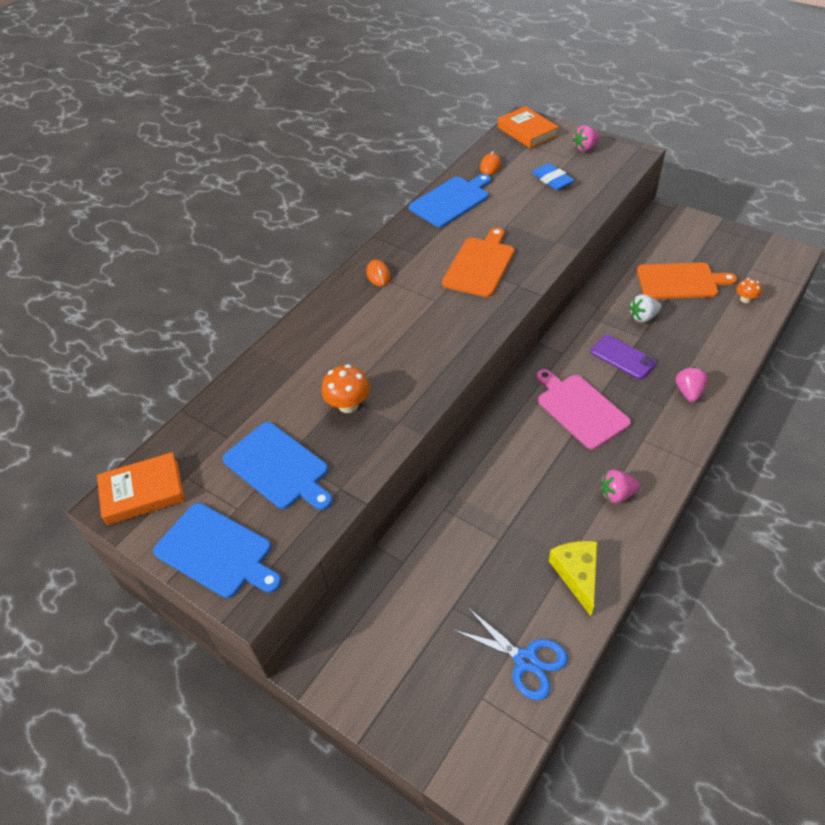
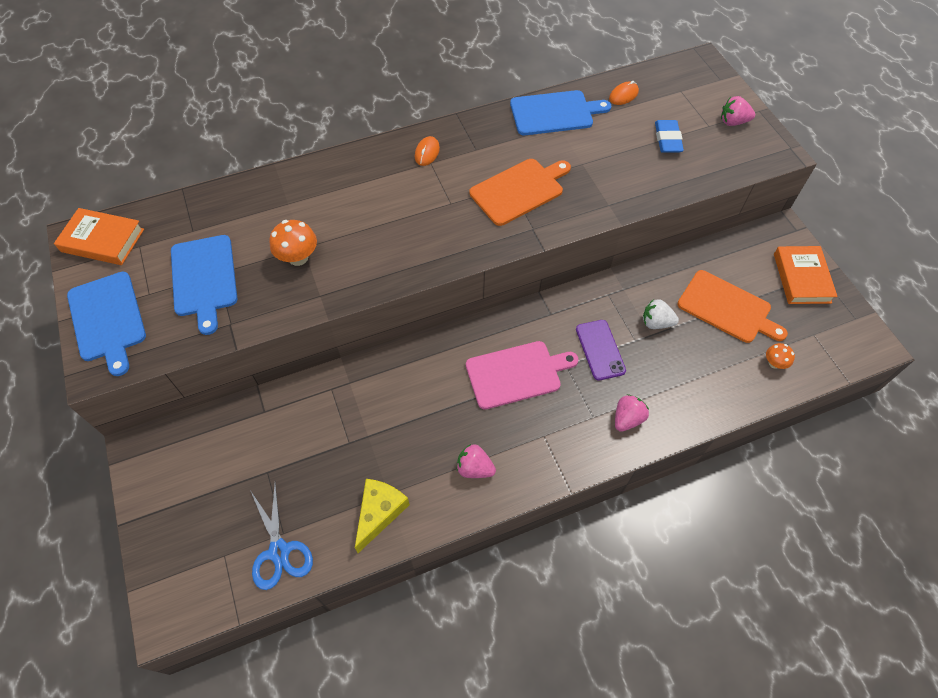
camera: 30 degrees right, 10 degrees up
(527, 132) = (693, 76): orange book -> orange book (801, 278)
(580, 409) = (516, 374): pink cutting board -> pink cutting board turned 75 degrees clockwise

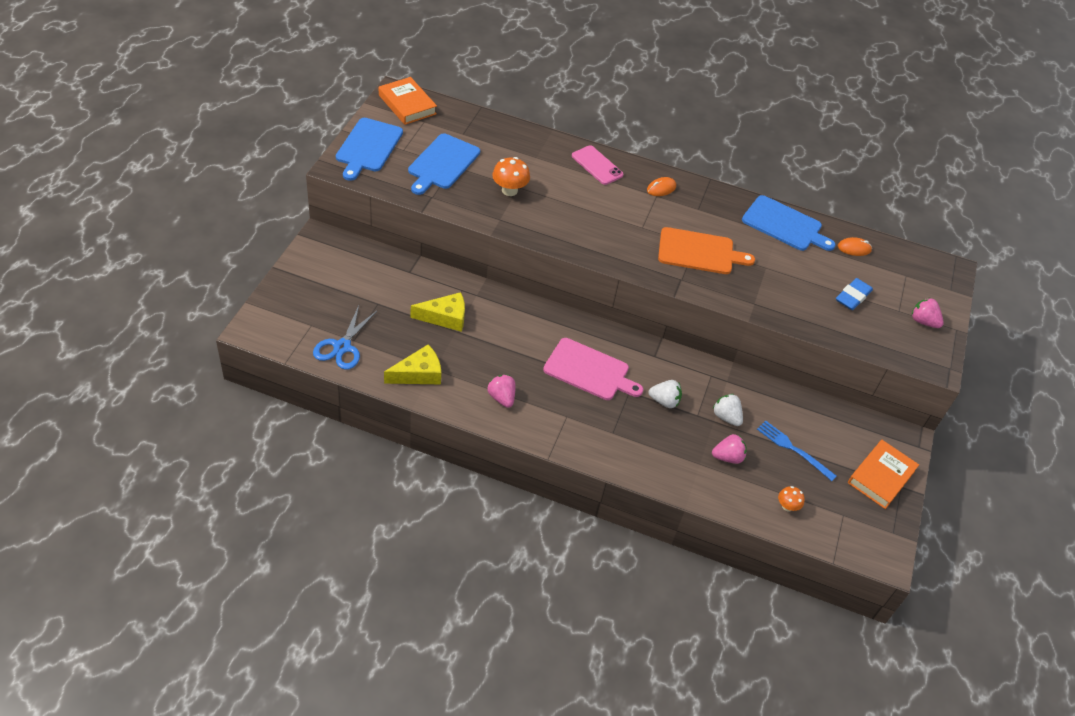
camera: 35 degrees right, 10 degrees down
(344, 431) = (445, 317): none -> yellow cheese
(350, 171) = (597, 165): none -> pink phone
(600, 350) = (664, 401): purple phone -> white strawberry
(627, 419) = (635, 451): pink strawberry -> pink strawberry (727, 457)
(727, 308) = (793, 449): orange cutting board -> blue fork

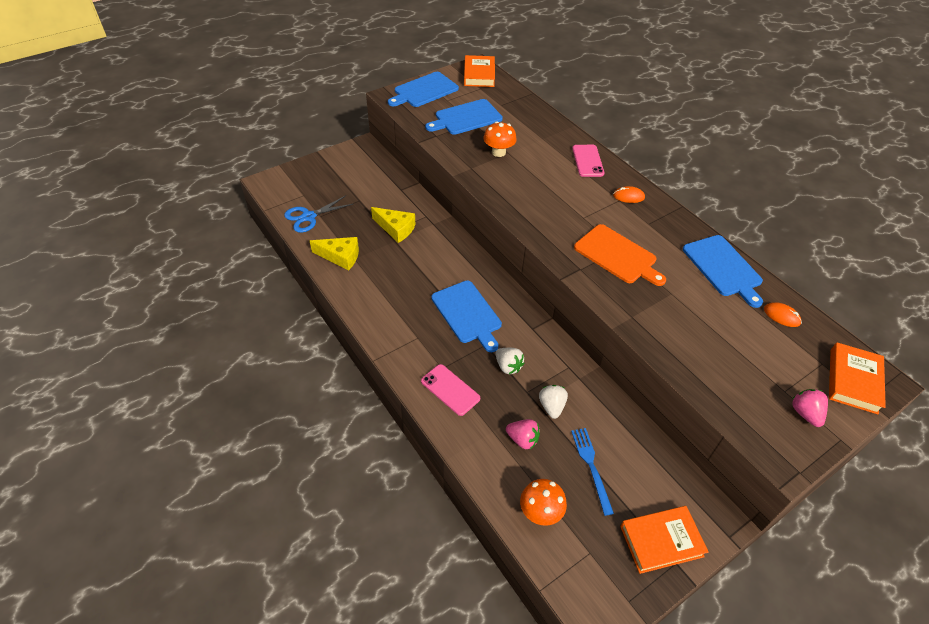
camera: 40 degrees right, 0 degrees up
(501, 398) = (382, 300): pink strawberry -> none
(589, 371) = (467, 314): pink cutting board -> blue cutting board
(636, 448) = (450, 390): none -> pink phone
(787, 506) = (540, 512): orange mushroom -> orange mushroom, size x1.65
(852, 297) = (742, 356): blue eraser -> none
(933, 279) = (853, 381): none -> orange book

